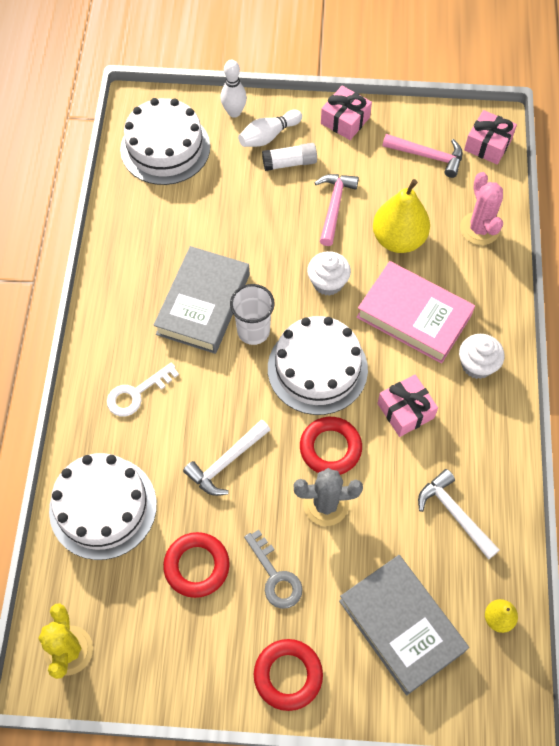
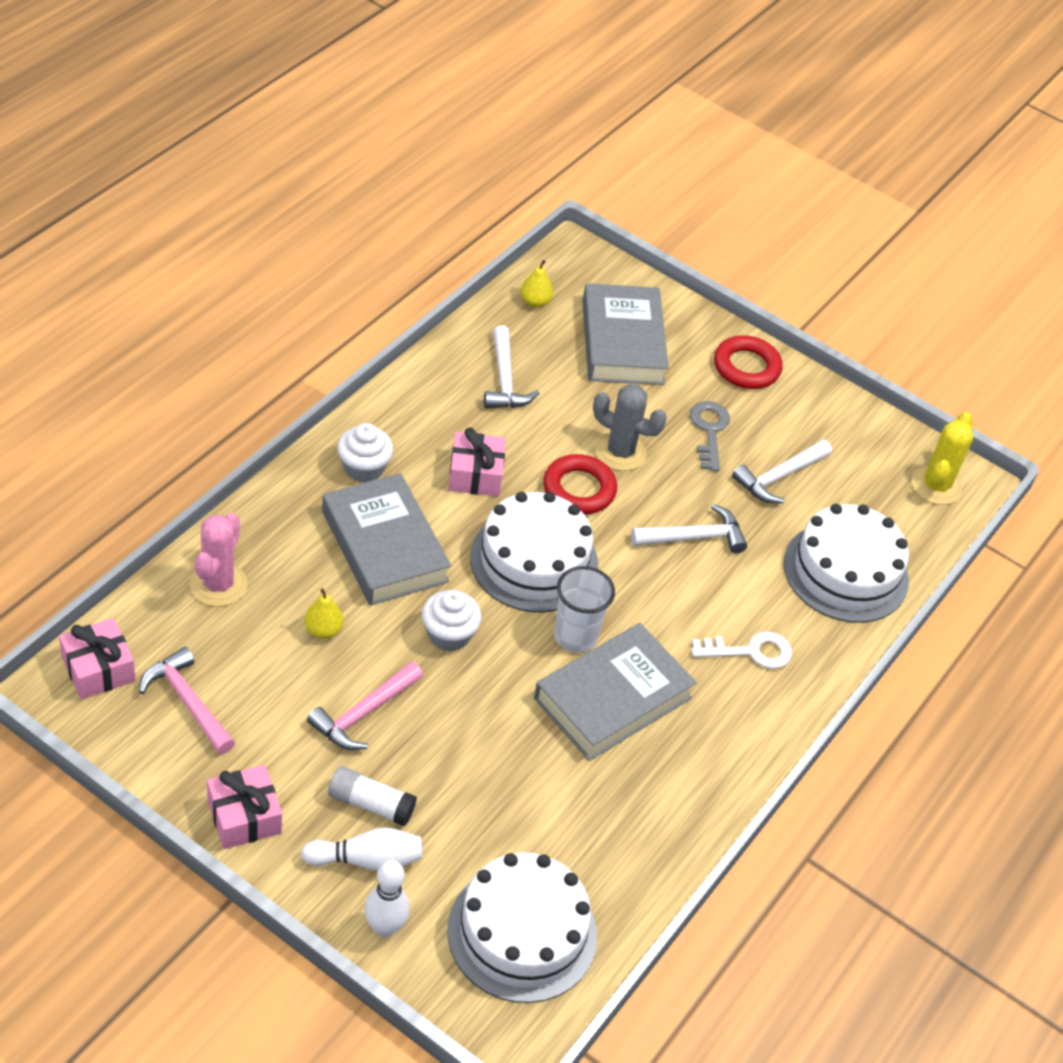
camera: 155 degrees left, 15 degrees down
(197, 566) = (779, 477): red ring -> white hammer
(398, 239) = (323, 630): yellow pear -> yellow pear, size x0.48
(414, 316) = (384, 546): pink book -> grey book

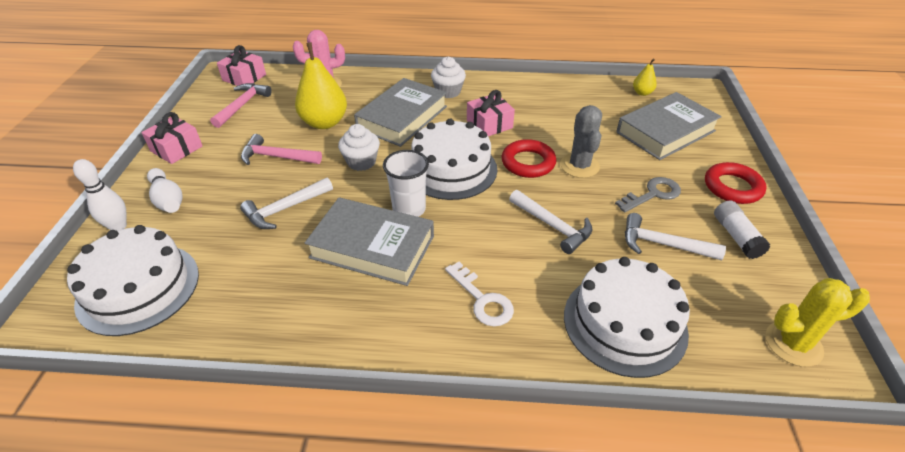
camera: 65 degrees right, 5 degrees down
(323, 630) = (324, 123): yellow pear -> yellow pear, size x2.07
(370, 804) = (211, 185): white glue stick -> white glue stick (736, 236)
(505, 380) = (571, 106): white hammer -> white hammer (285, 209)

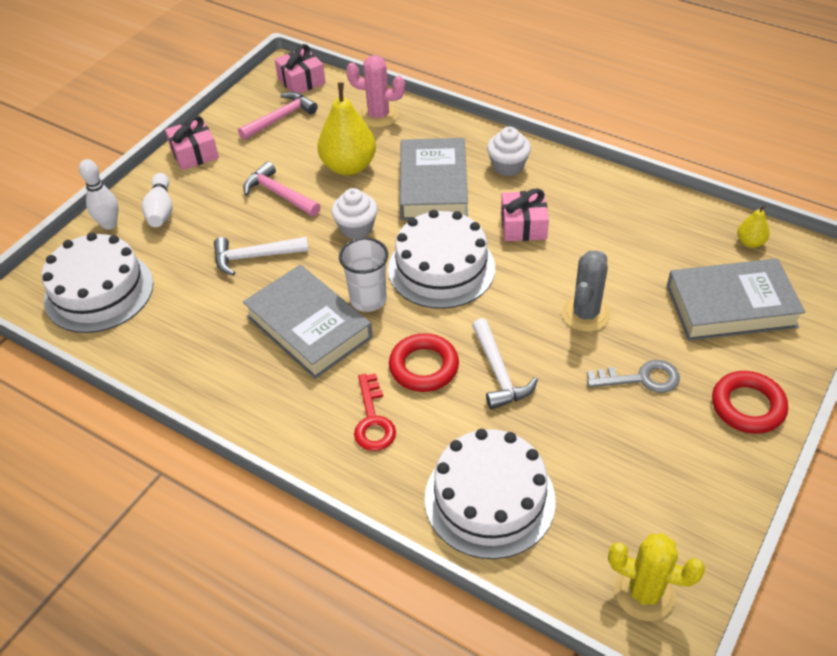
camera: 30 degrees right, 5 degrees up
(402, 117) = (433, 186): grey book -> grey book turned 60 degrees counterclockwise
(482, 300) = (373, 420): white key -> red key
(528, 163) = (530, 289): red ring -> red ring (424, 367)
(662, 244) = (600, 438): white hammer -> none
(736, 236) = (694, 463): white glue stick -> none

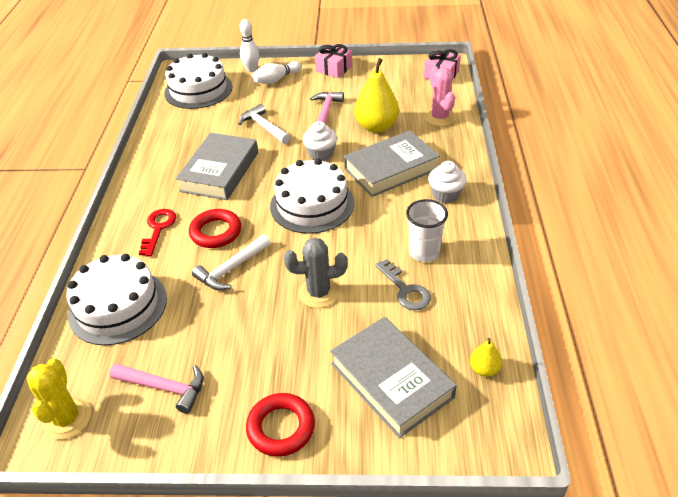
camera: 60 degrees right, 5 degrees down
(280, 118) = (396, 83): pink hammer -> pink hammer (164, 387)
(368, 299) = (259, 185): white cup -> white cup (424, 252)
(373, 420) = (158, 228): red key -> red key turned 135 degrees clockwise
(523, 226) = (387, 226): pink gift -> none
(641, 378) = (271, 348): grey key -> grey key (405, 290)

